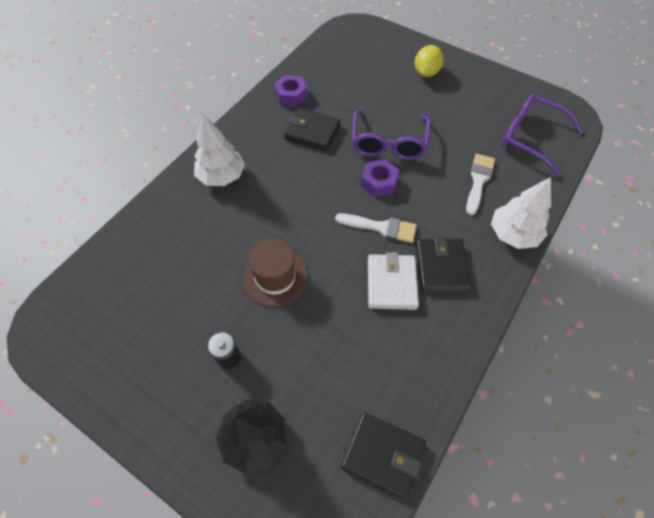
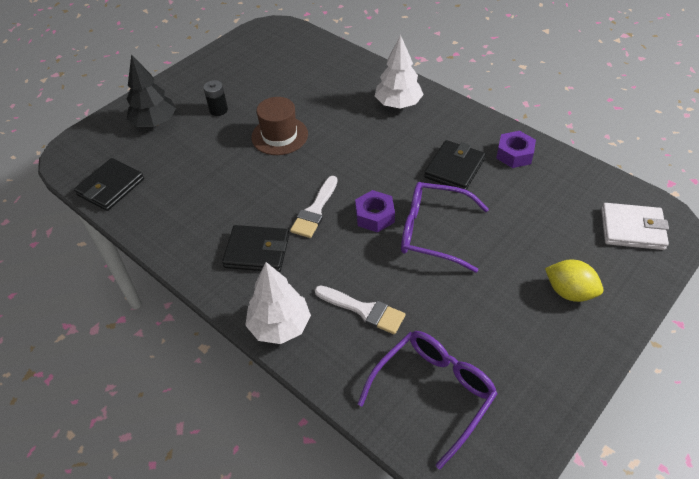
camera: 100 degrees right, 10 degrees down
(391, 283) = (250, 210): white wallet -> white wallet (632, 229)

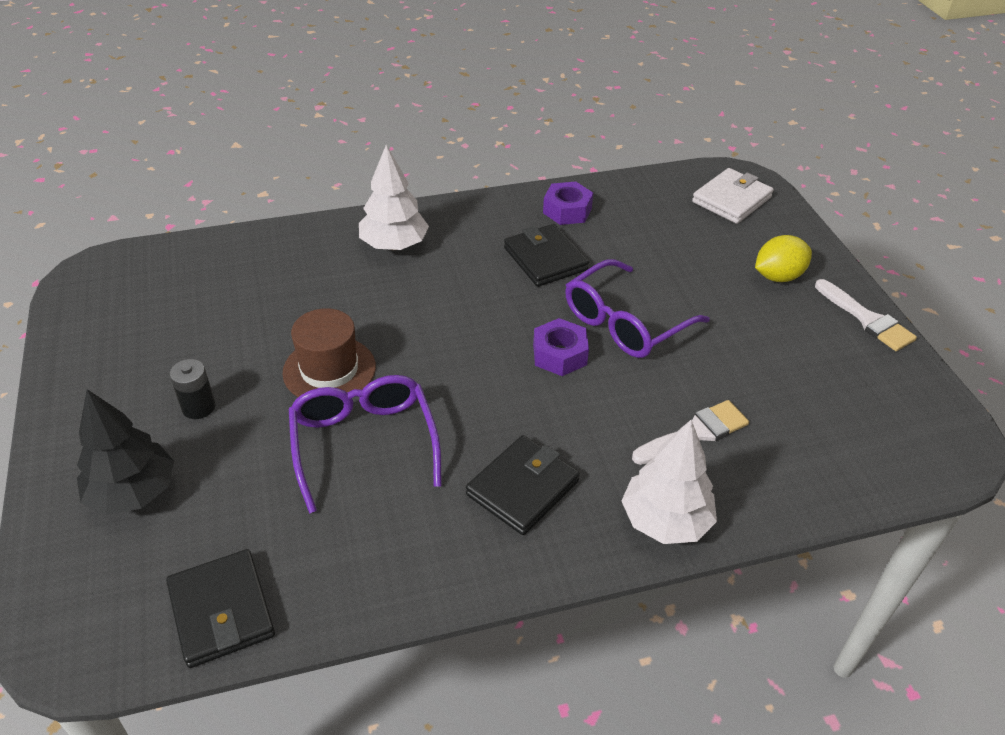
camera: 60 degrees left, 5 degrees down
(315, 211) = (502, 400): white brush -> white brush (867, 319)
(434, 393) = (842, 433): purple glasses -> purple glasses (364, 443)

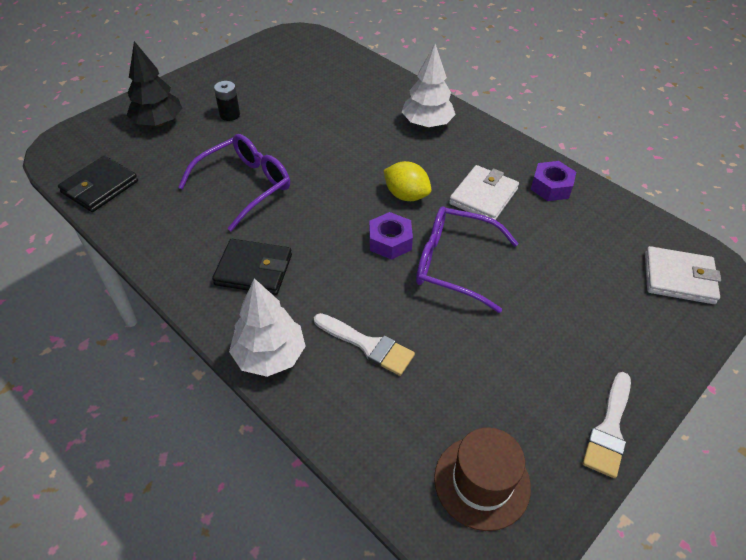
camera: 60 degrees right, 5 degrees up
(329, 370) = (293, 147): brown hat -> brown hat (482, 482)
(545, 259) = (483, 196): black wallet -> white wallet
(778, 276) = (604, 343): yellow lemon -> yellow lemon (406, 195)

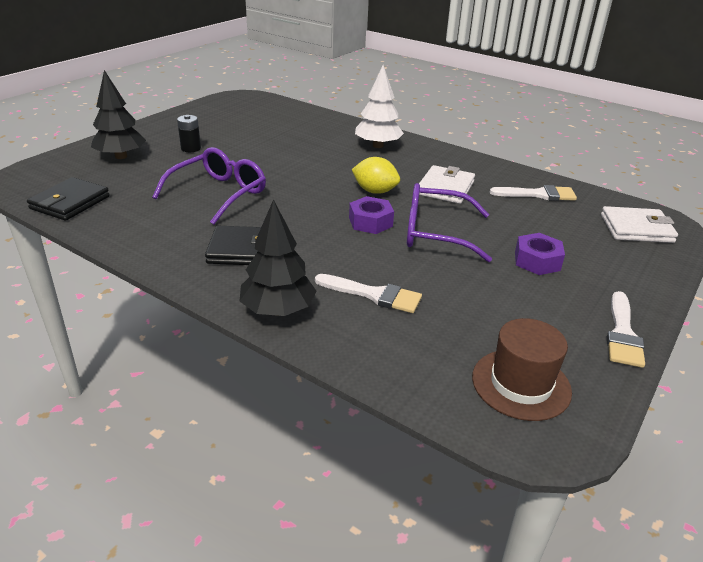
camera: 10 degrees left, 15 degrees down
(270, 355) = (278, 310): white tree -> black tree
(551, 187) = (502, 179): purple nut -> purple nut (537, 261)
(584, 215) = (538, 194): none -> white brush

